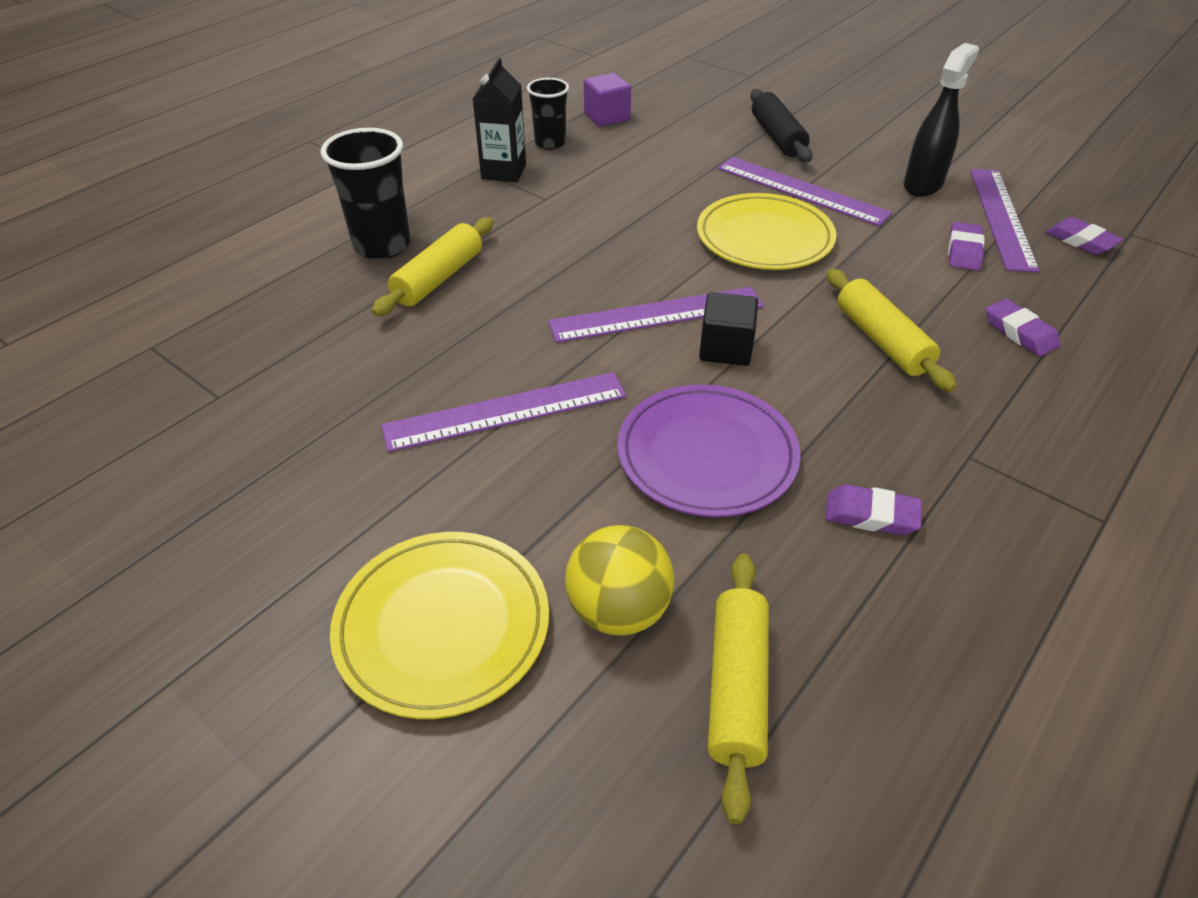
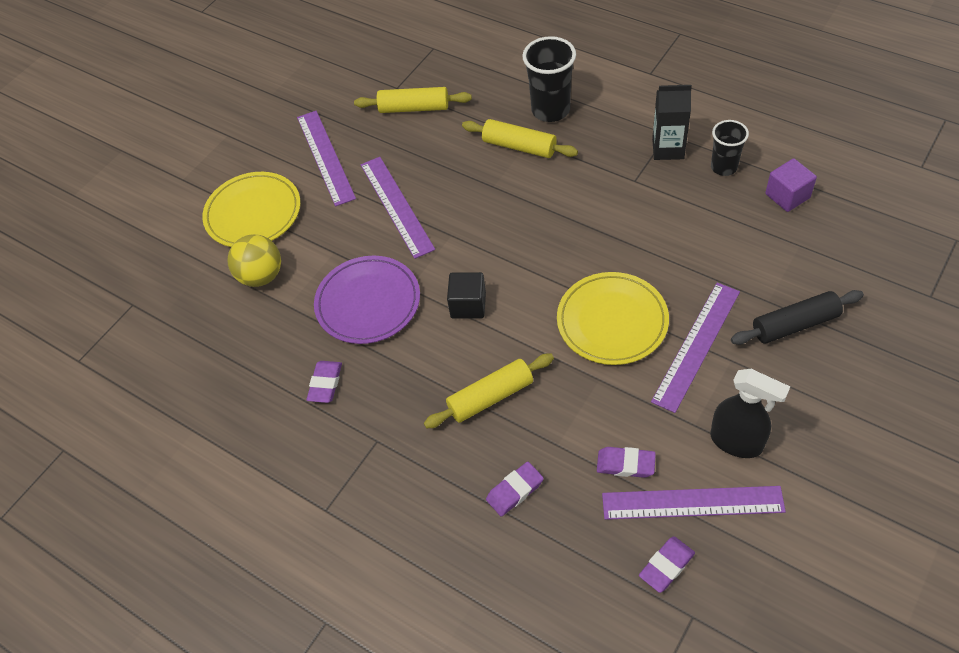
camera: 90 degrees right, 10 degrees up
(656, 314) = (499, 264): purple ruler -> purple ruler (325, 157)
(736, 687) = (218, 326): yellow rolling pin -> yellow rolling pin (414, 108)

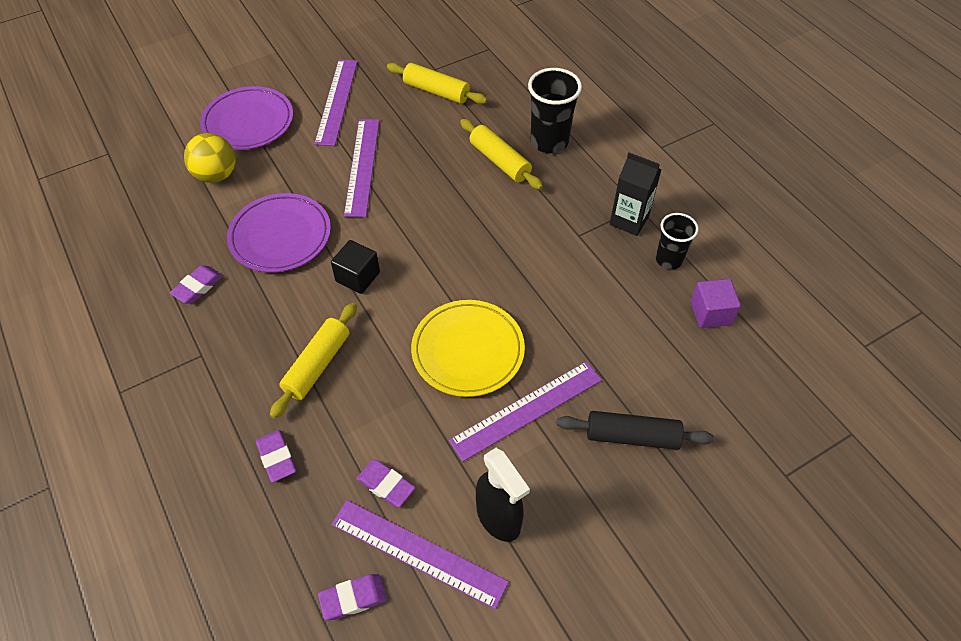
camera: 20 degrees right, 0 degrees up
(253, 213) = (248, 122): yellow plate -> purple plate
(490, 397) = (317, 365): yellow rolling pin -> yellow rolling pin turned 60 degrees counterclockwise
(515, 491) = (276, 458): purple eraser -> purple eraser turned 75 degrees clockwise

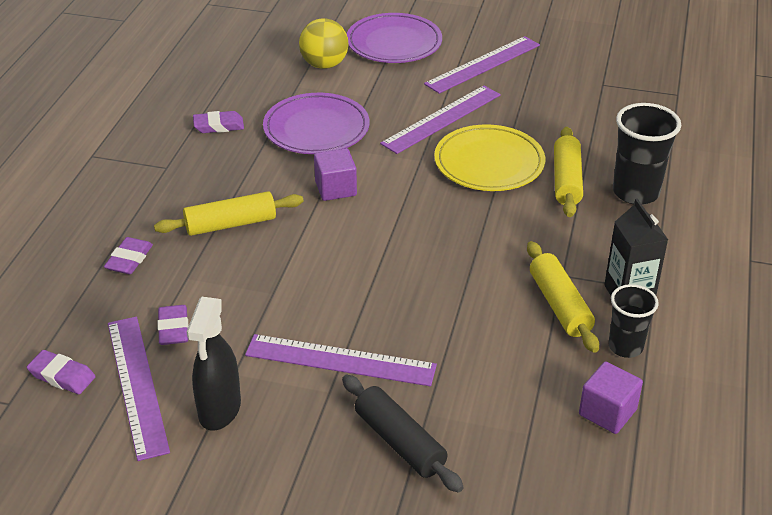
camera: 45 degrees right, 15 degrees down
(358, 277) = (335, 188): black cube -> purple cube
(436, 91) = (580, 101): yellow rolling pin -> yellow rolling pin (559, 305)
(468, 350) = (350, 290): yellow plate -> yellow plate (489, 163)

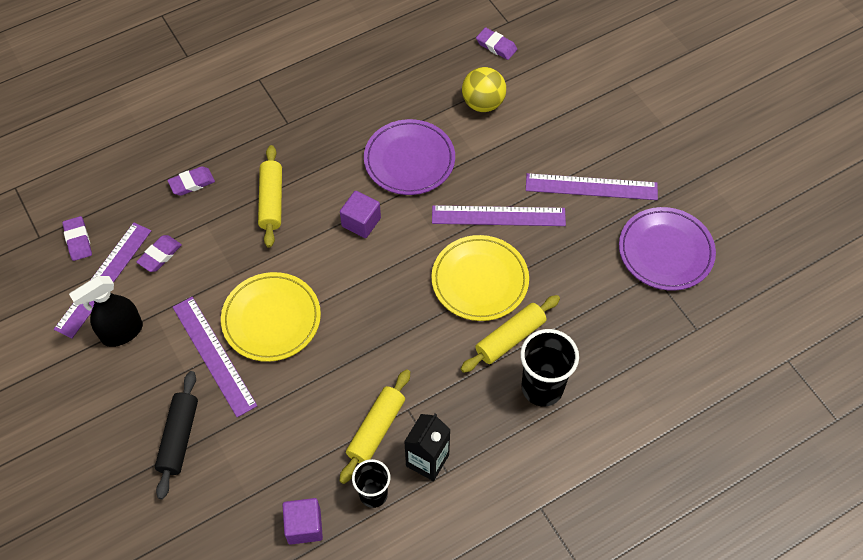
camera: 45 degrees right, 20 degrees up
(218, 126) = (355, 110): purple eraser -> purple eraser (496, 46)
(230, 224) = (271, 201): yellow rolling pin -> yellow rolling pin turned 60 degrees clockwise
(355, 299) = (271, 319): none -> yellow plate
(394, 43) = (555, 117): purple plate -> purple plate (665, 251)

